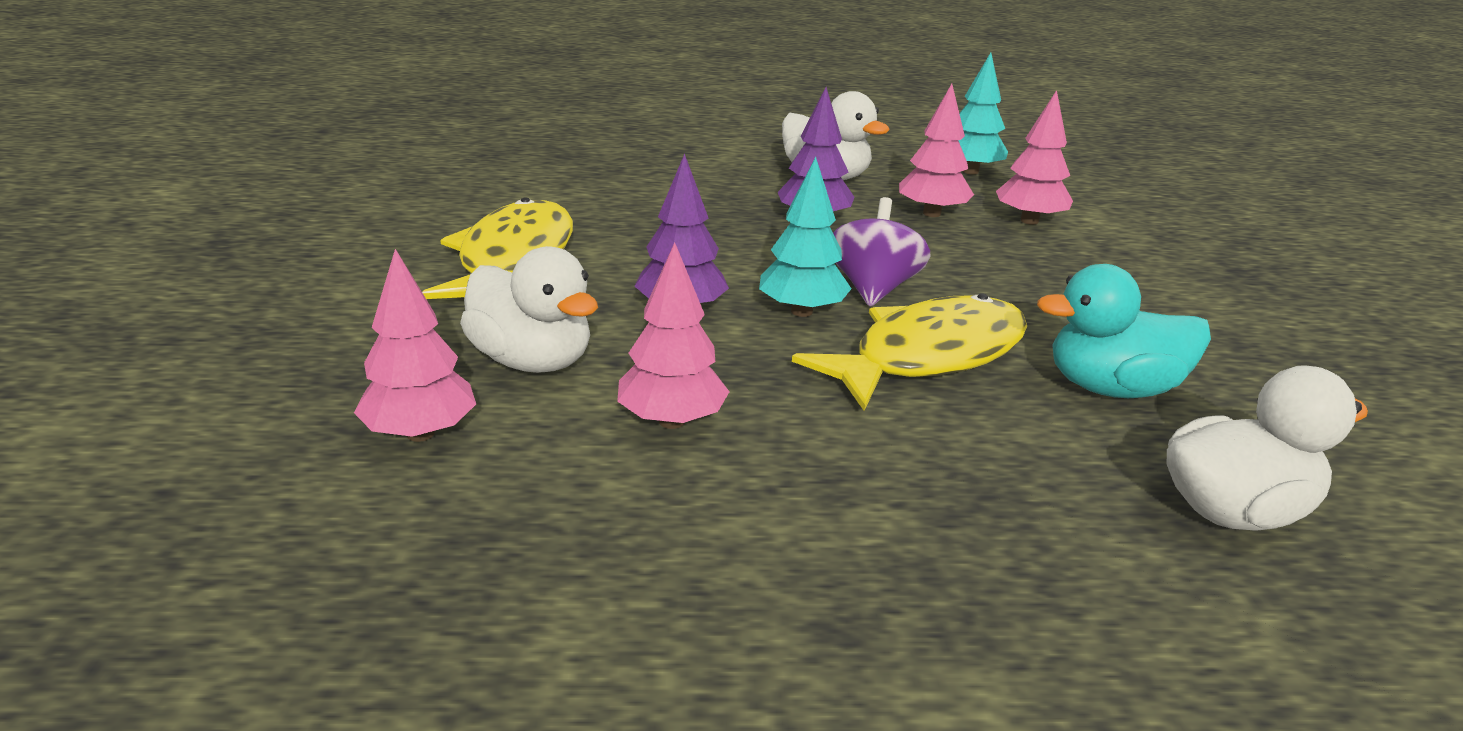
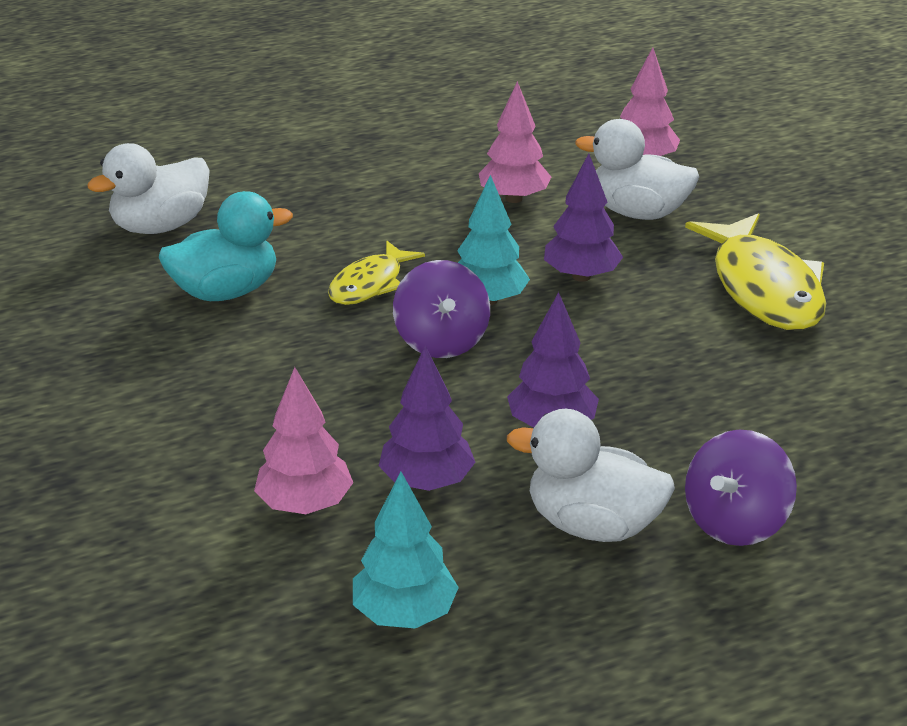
camera: 160 degrees right, 5 degrees up
(731, 161) = (735, 522): none -> purple spinning top
(928, 356) = (370, 284): yellow fish -> yellow fish, size x0.58
(932, 213) = (426, 482): pink tree -> purple tree

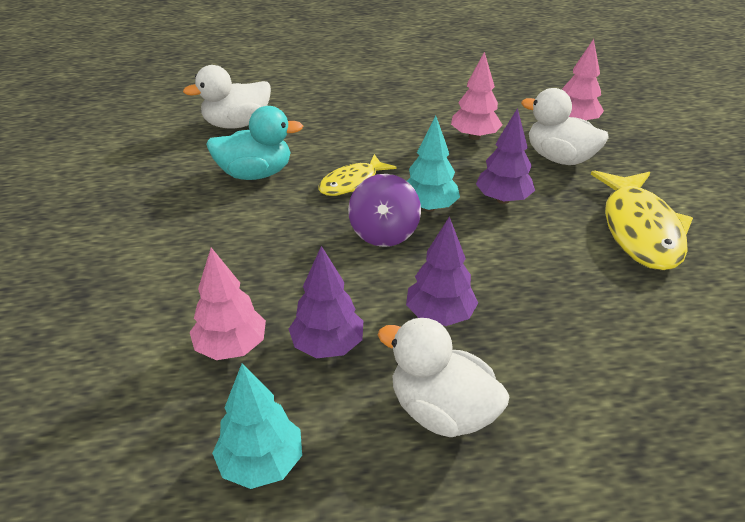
camera: 15 degrees right, 5 degrees up
(735, 522) = (562, 434): purple spinning top -> none

